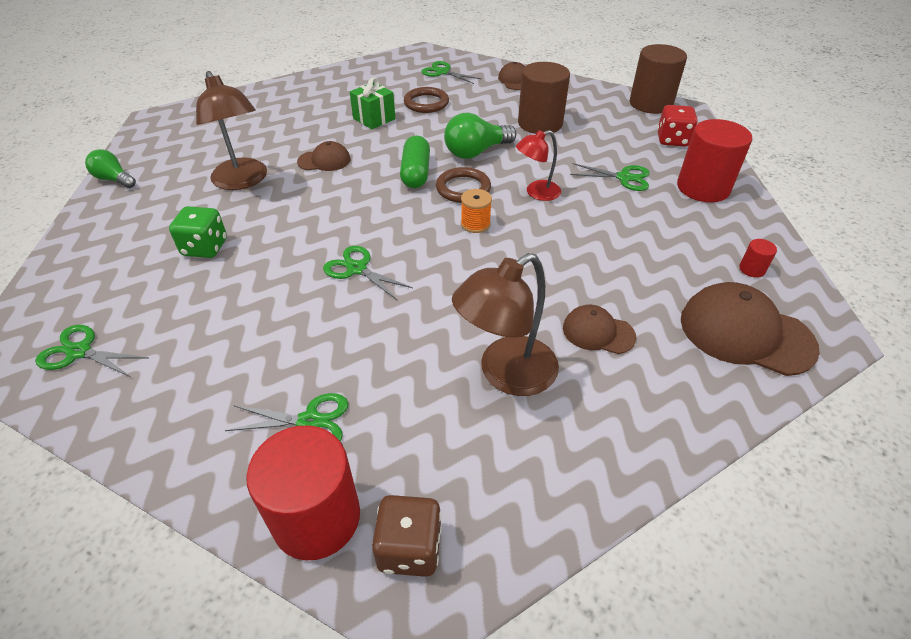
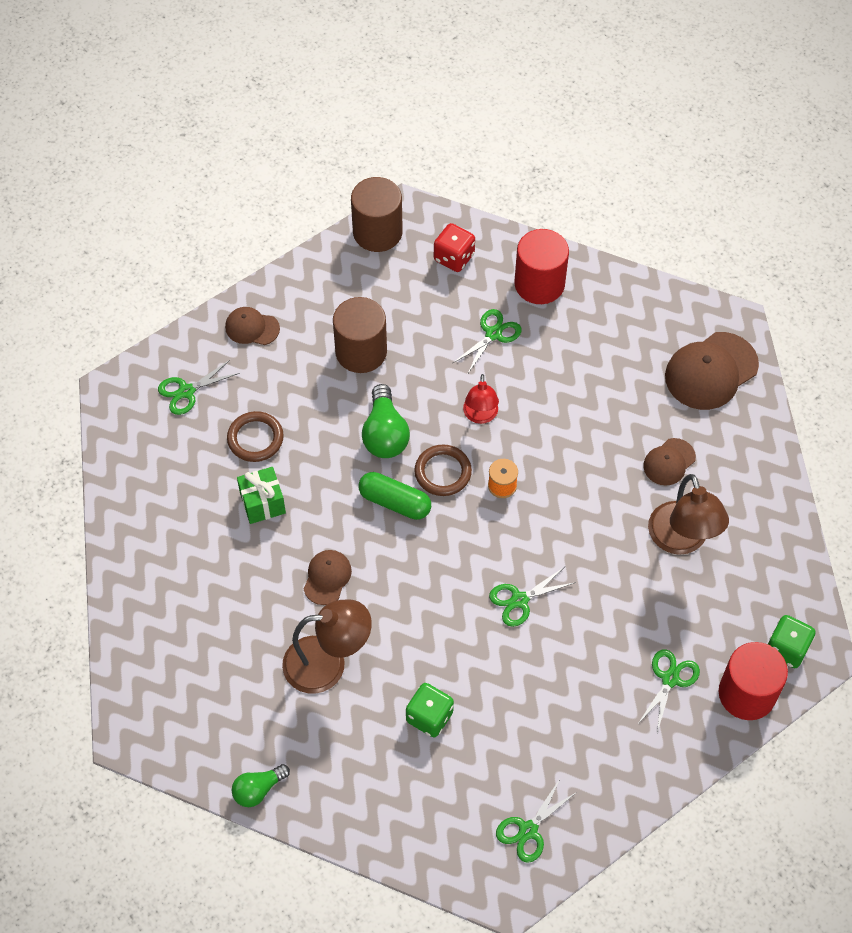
camera: 65 degrees left, 15 degrees up
(409, 548) = (786, 649): brown dice -> green dice
(752, 269) = (653, 321): red cylinder -> none

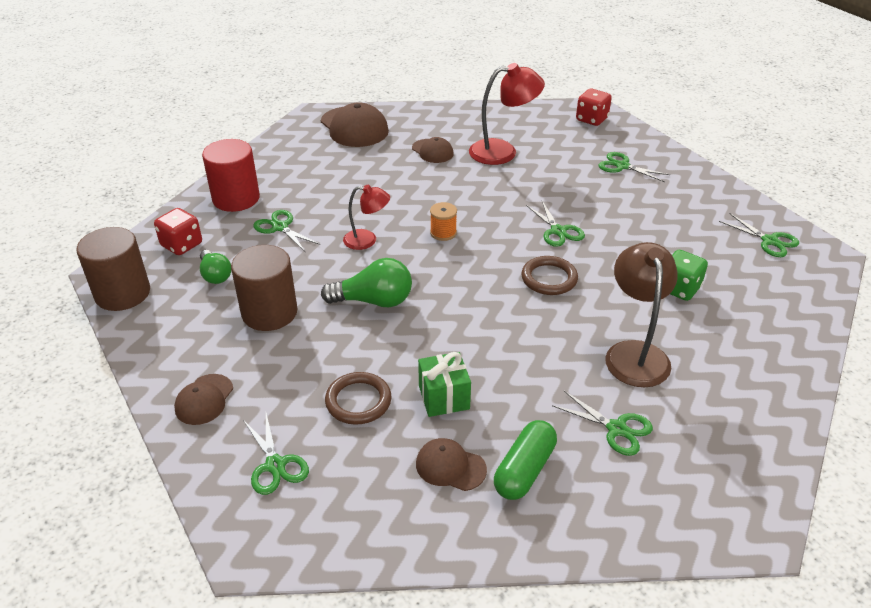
camera: 85 degrees left, 20 degrees down
(232, 640) = (616, 429): none -> green scissors
(258, 789) = (787, 412): green light bulb -> green light bulb (215, 275)
(327, 577) = (537, 349): brown cap -> brown cap (450, 466)
(395, 502) = (453, 298): green capsule -> green capsule (524, 470)
(443, 472) = (424, 266): brown ring -> brown ring (549, 278)
(681, 540) = (503, 151): brown lamp -> red lamp
(746, 693) = (629, 137): red cylinder -> none
(786, 649) = (591, 119): green dice -> red dice

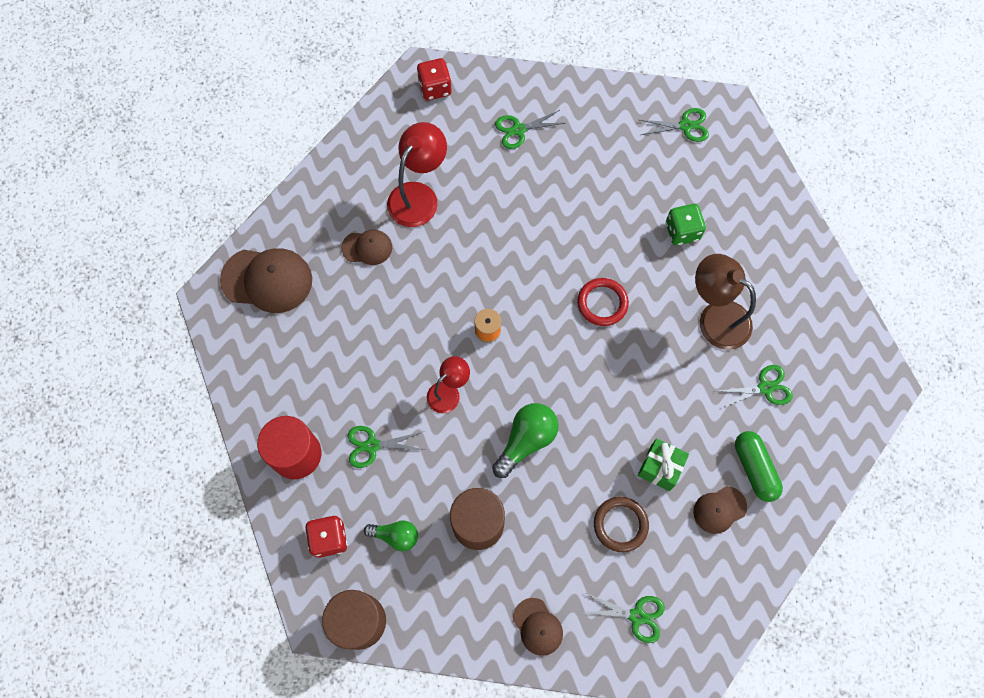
camera: 50 degrees left, 30 degrees up
(549, 278) = (602, 303): brown ring -> red ring
(558, 231) = (556, 249): green scissors -> none

